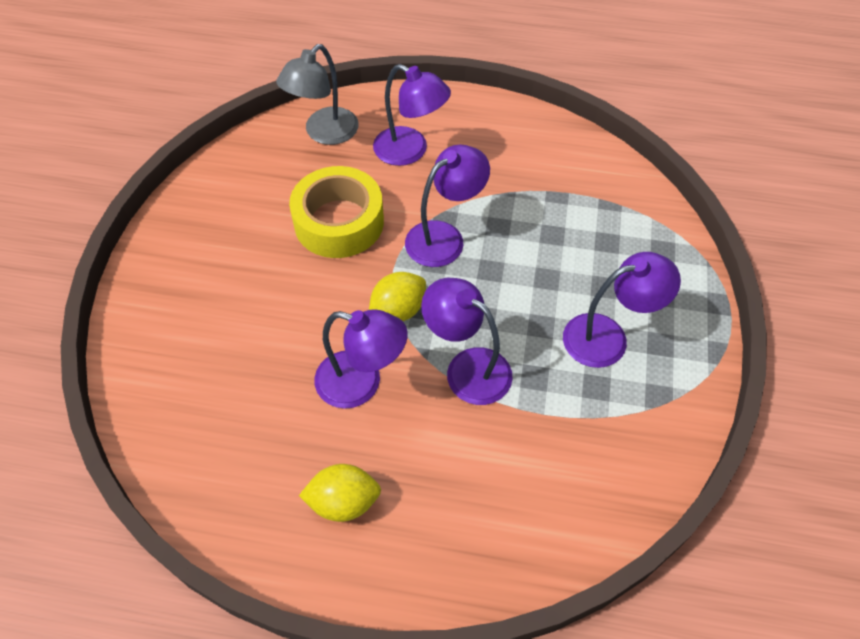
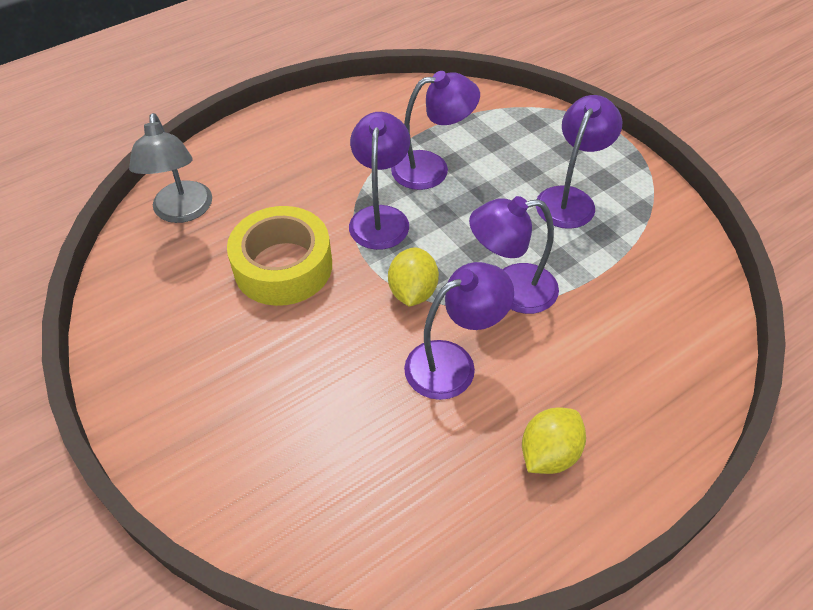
camera: 45 degrees left, 5 degrees down
(410, 151) = (275, 177): purple lamp -> purple lamp (432, 168)

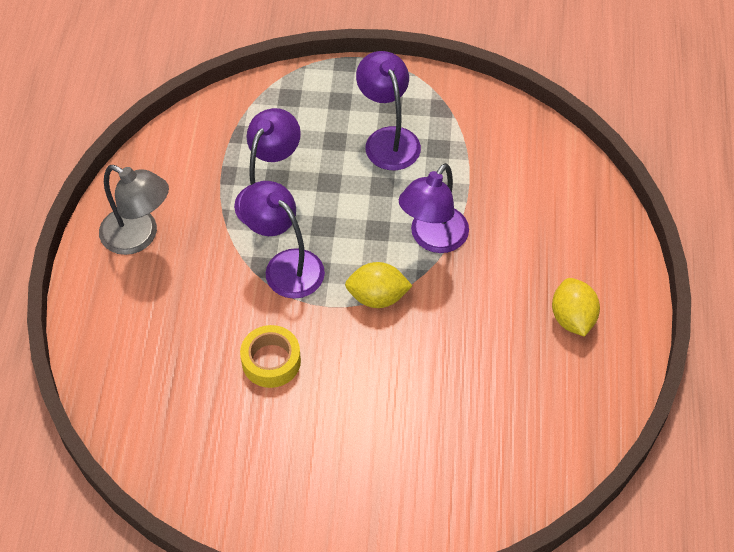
camera: 50 degrees left, 5 degrees up
(183, 212) = (138, 394): grey lamp -> grey lamp (139, 237)
(283, 266) = (271, 361): yellow tape -> yellow tape, size x0.62
(413, 292) = (377, 297): yellow lemon -> yellow lemon turned 45 degrees counterclockwise
(453, 363) = (460, 318): purple lamp -> none

